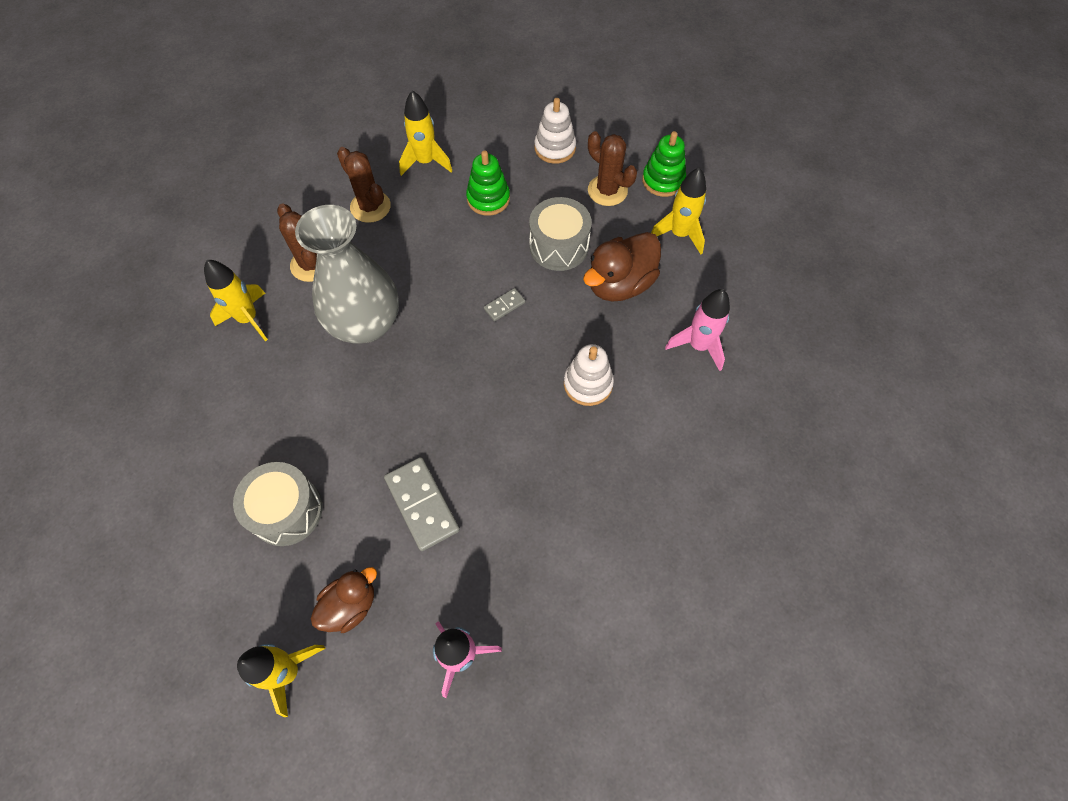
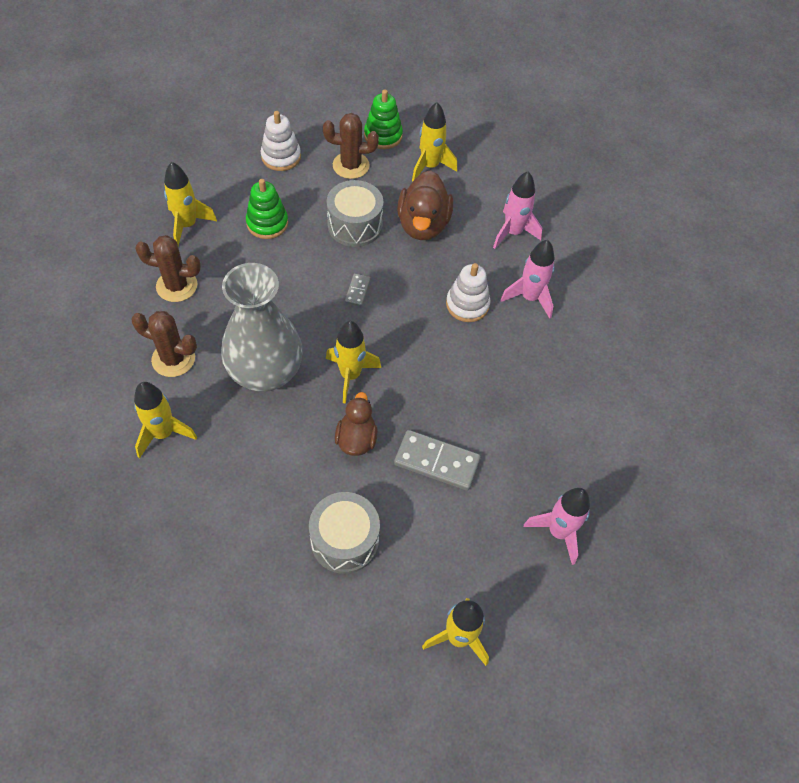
camera: 45 degrees left, 5 degrees down
(350, 605) = (456, 562): brown duck -> brown duck (356, 439)
(427, 375) = (350, 375): none -> yellow rocket
(653, 418) = (529, 298): none -> pink rocket

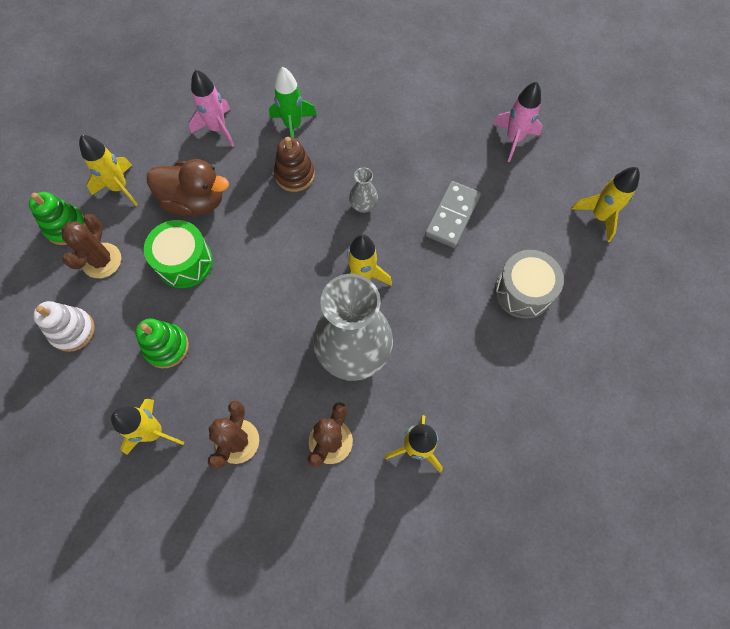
camera: 80 degrees left, 10 degrees up
(355, 225) = (184, 262): grey drum -> green drum
(356, 439) = (428, 276): brown duck -> none
(357, 291) = (267, 265): grey domino -> none
(438, 371) = (363, 205): none -> grey vase
(467, 304) = (294, 175): white stacking toy -> brown stacking toy
(529, 298) = (293, 126): pink rocket -> green rocket

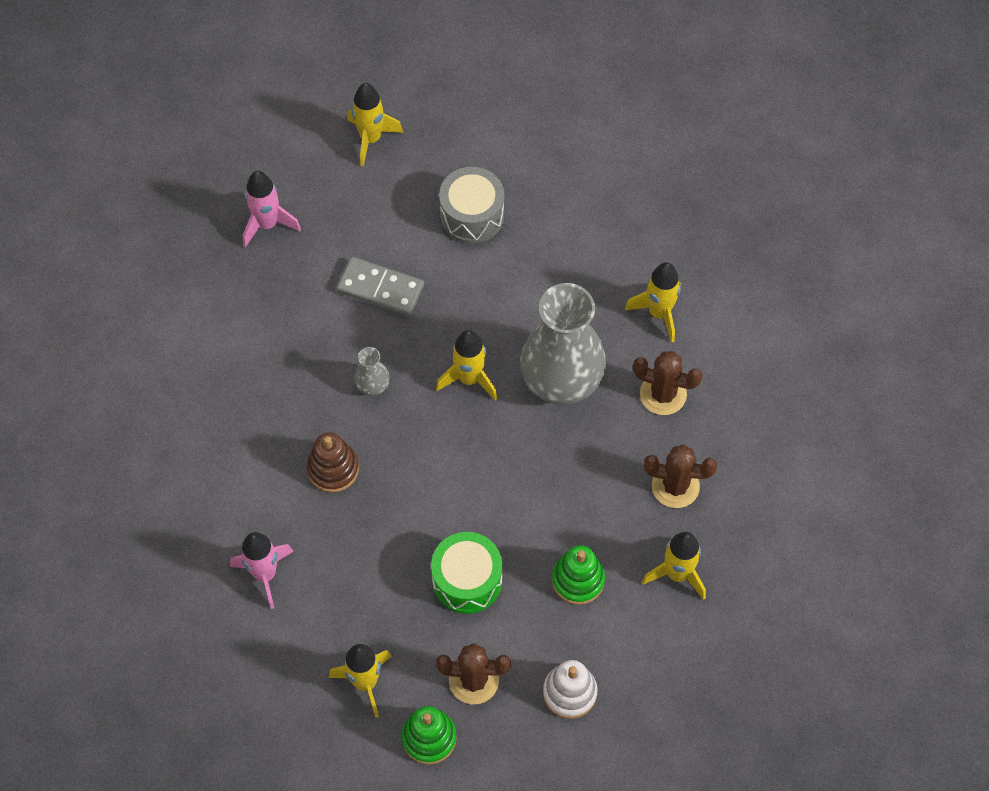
camera: 95 degrees left, 5 degrees down
(195, 201) = (379, 583): brown duck -> none
(293, 126) = (257, 480): green rocket -> none

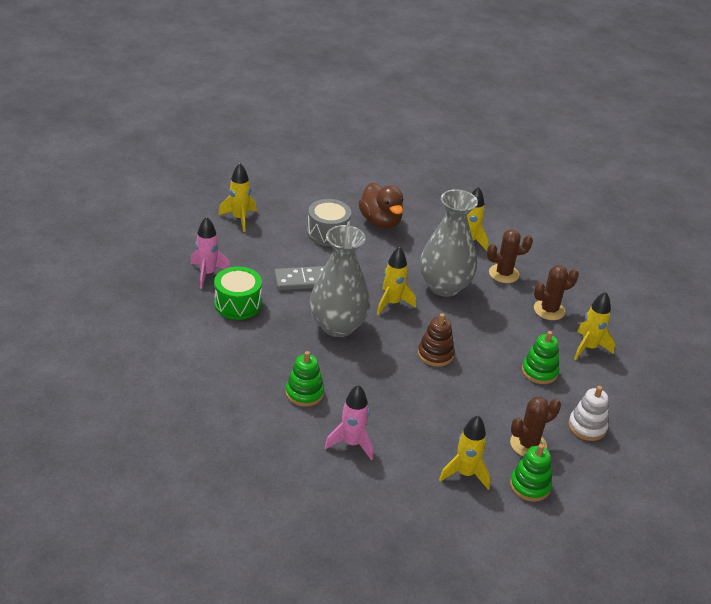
camera: 35 degrees left, 25 degrees down
(261, 473) = (304, 393): none -> green stacking toy
(333, 469) = (348, 374): brown stacking toy -> brown stacking toy (435, 354)
(372, 385) = (337, 326): grey vase -> grey vase, size x2.40
(467, 580) = (478, 397): green drum -> green drum (237, 304)
(560, 223) = (380, 222): none -> brown duck

